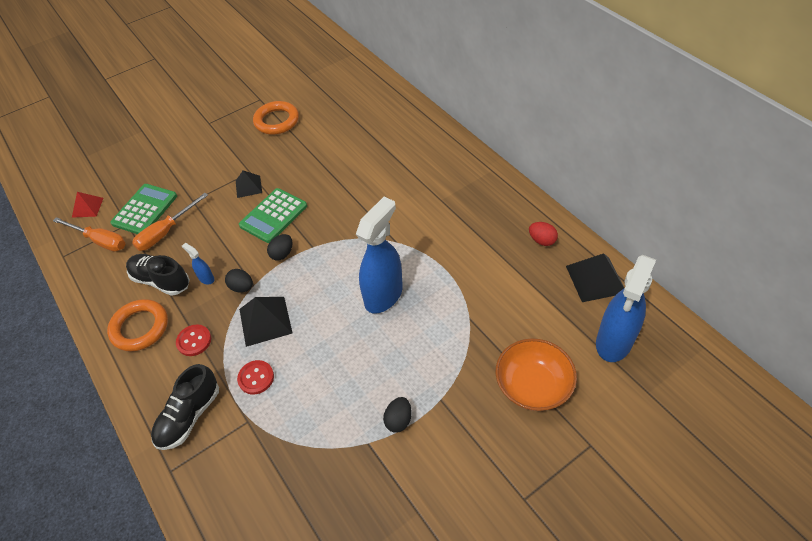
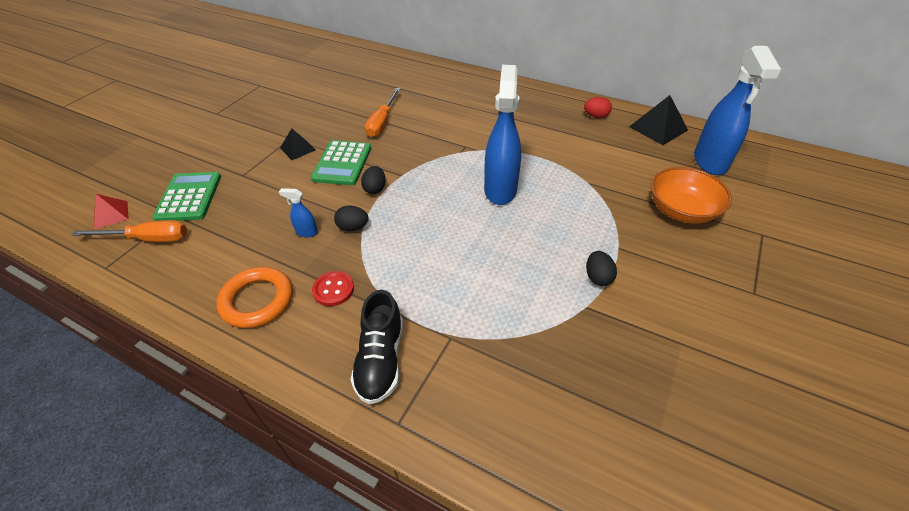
camera: 30 degrees left, 5 degrees down
(161, 281) = (253, 250): black shoe -> none
(166, 232) = (229, 208): orange screwdriver -> orange screwdriver (382, 122)
(256, 378) = (429, 296): red button -> none
(265, 321) = (400, 246): black pyramid -> none
(276, 121) = (290, 96): orange ring -> none

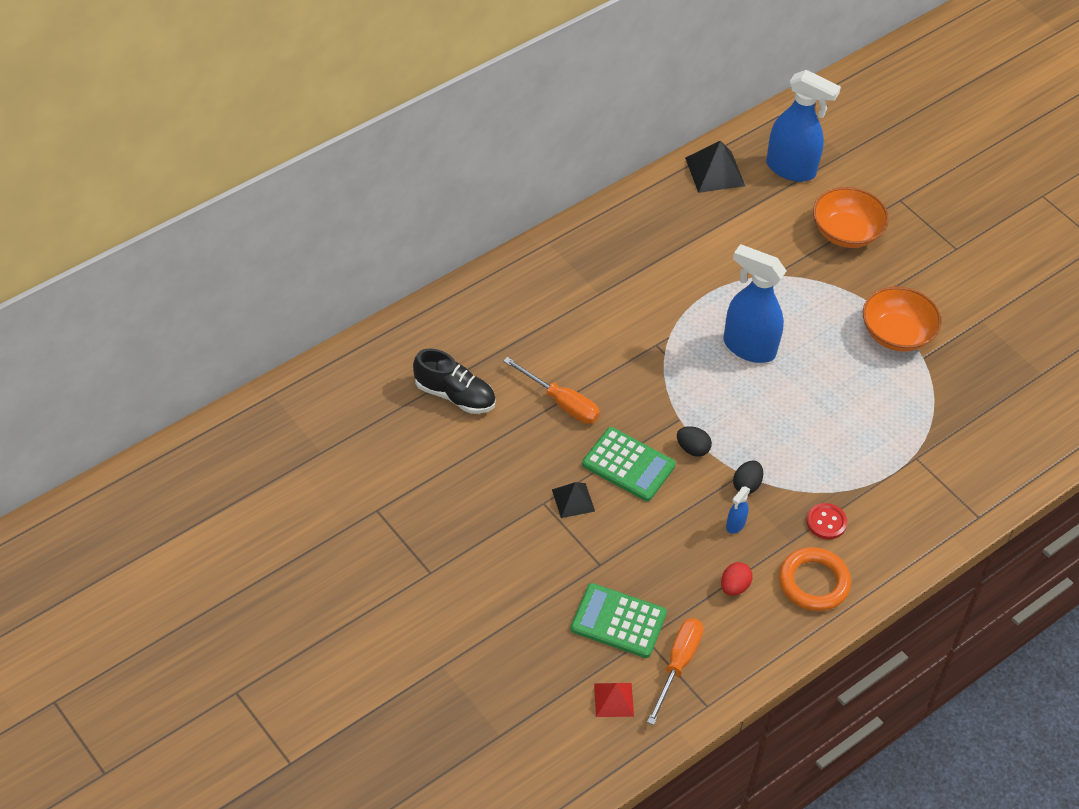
camera: 70 degrees left, 5 degrees up
(381, 359) = (918, 510): black shoe -> black shoe (455, 395)
(596, 116) = (663, 208): red egg -> red egg (734, 587)
(597, 277) = (896, 334): black egg -> orange bowl

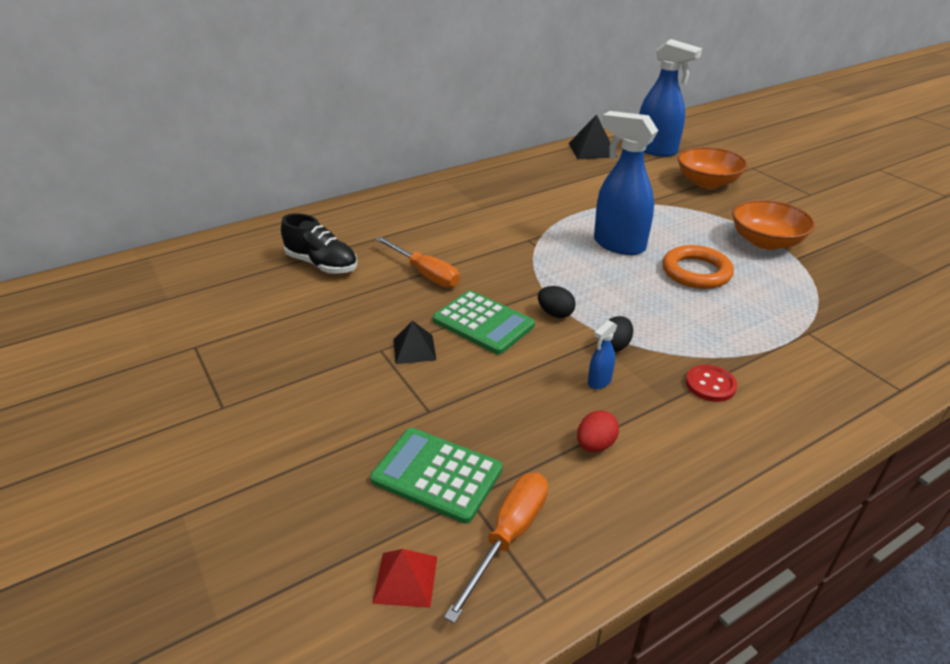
camera: 10 degrees right, 15 degrees down
(813, 582) = (700, 446): orange ring -> orange ring (696, 272)

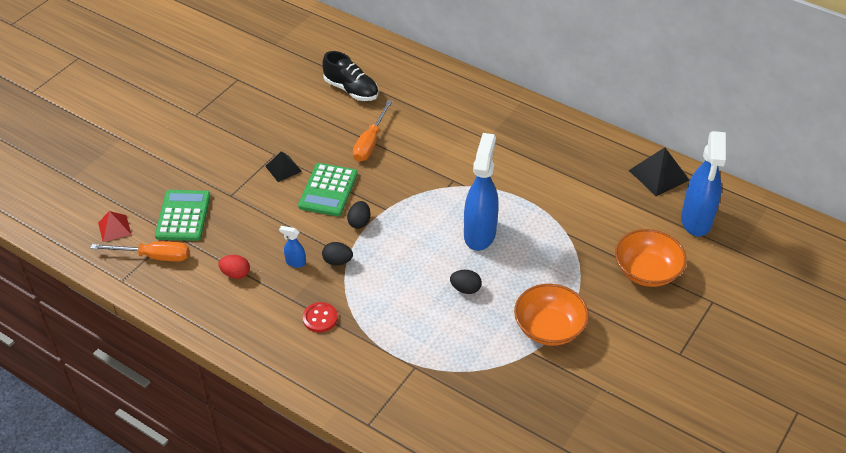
camera: 65 degrees right, 10 degrees up
(322, 264) = (351, 90): black shoe -> black shoe turned 60 degrees counterclockwise
(696, 272) = (465, 289): orange ring -> black egg

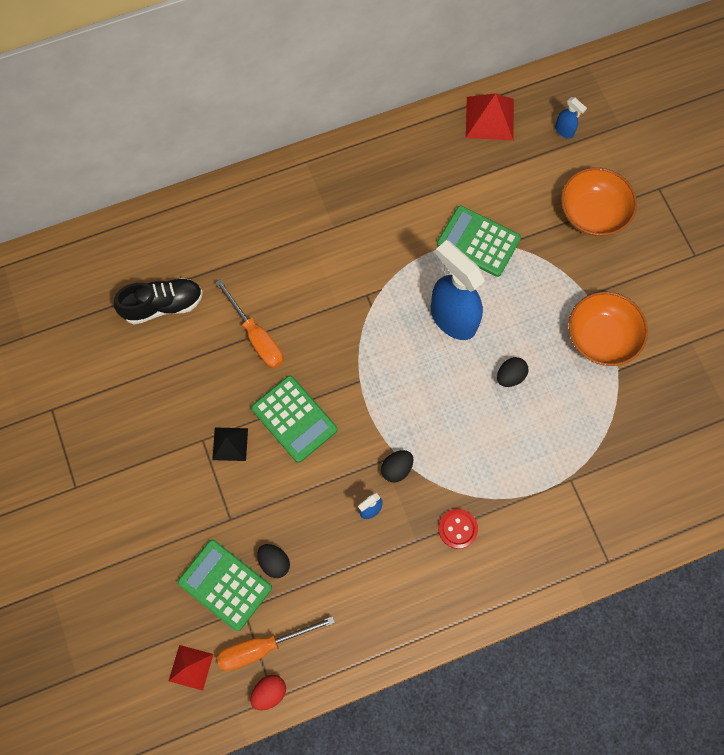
camera: 55 degrees left, 25 degrees up
(153, 256) = (262, 647): orange screwdriver -> orange screwdriver turned 150 degrees counterclockwise
(235, 274) = (345, 576): red egg -> red egg (269, 692)
(359, 222) = (360, 416): black egg -> black egg (274, 562)
(554, 218) = (478, 241): none -> green calculator
(658, 175) = (489, 118): black pyramid -> red pyramid
(696, 221) = (564, 131): blue spray bottle -> blue spray bottle, size x0.42

